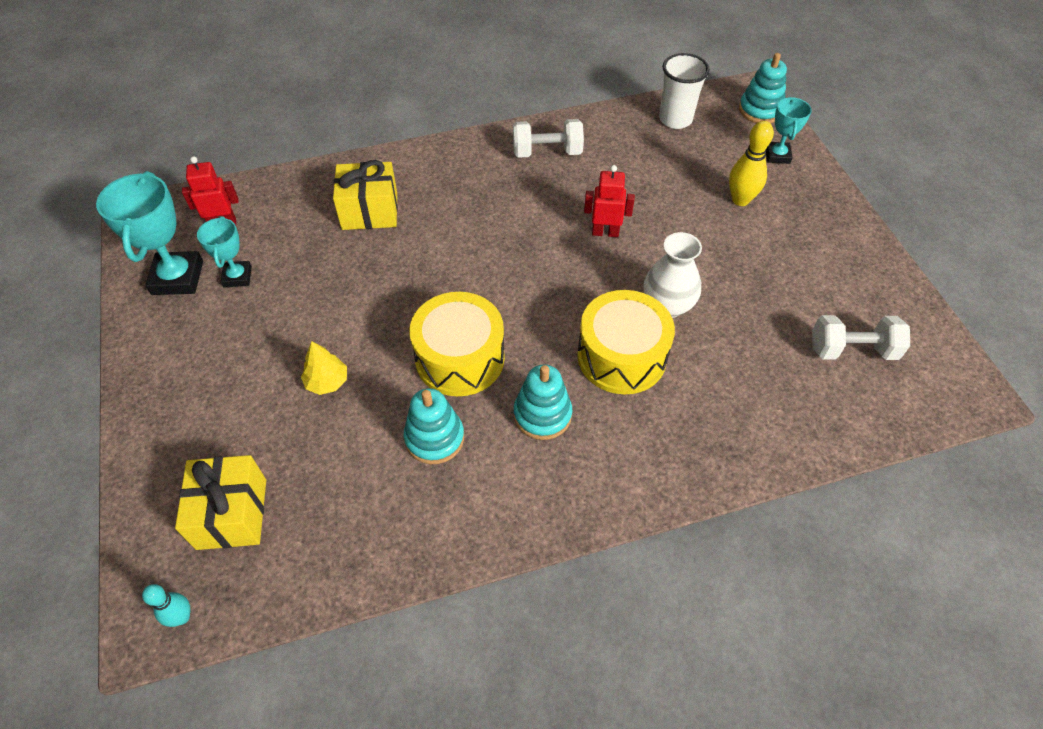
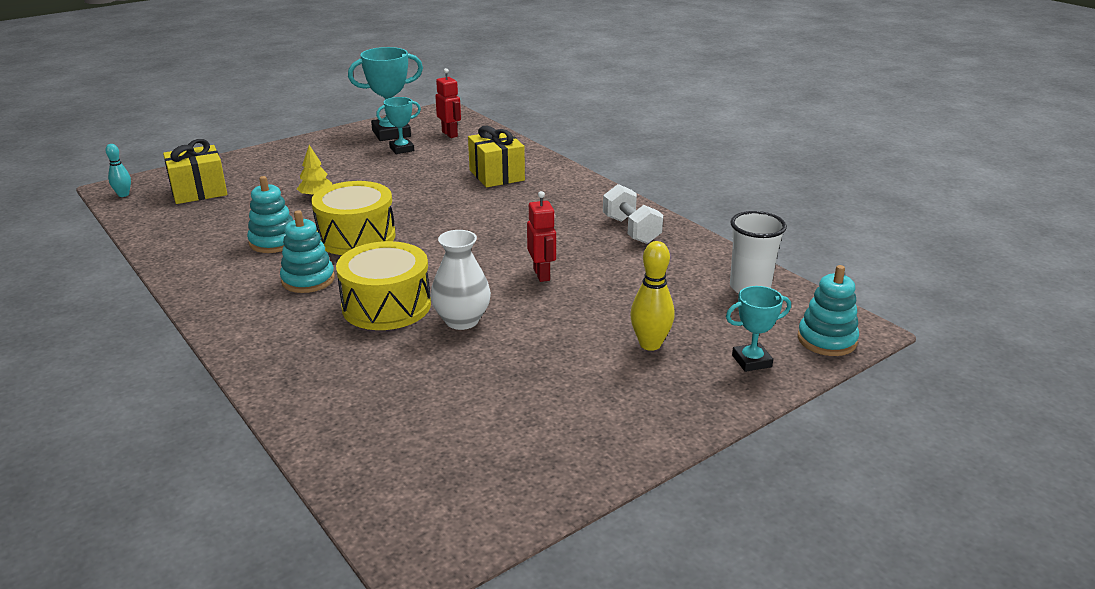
camera: 70 degrees right, 25 degrees down
(852, 350) = (453, 446): white dumbbell -> none

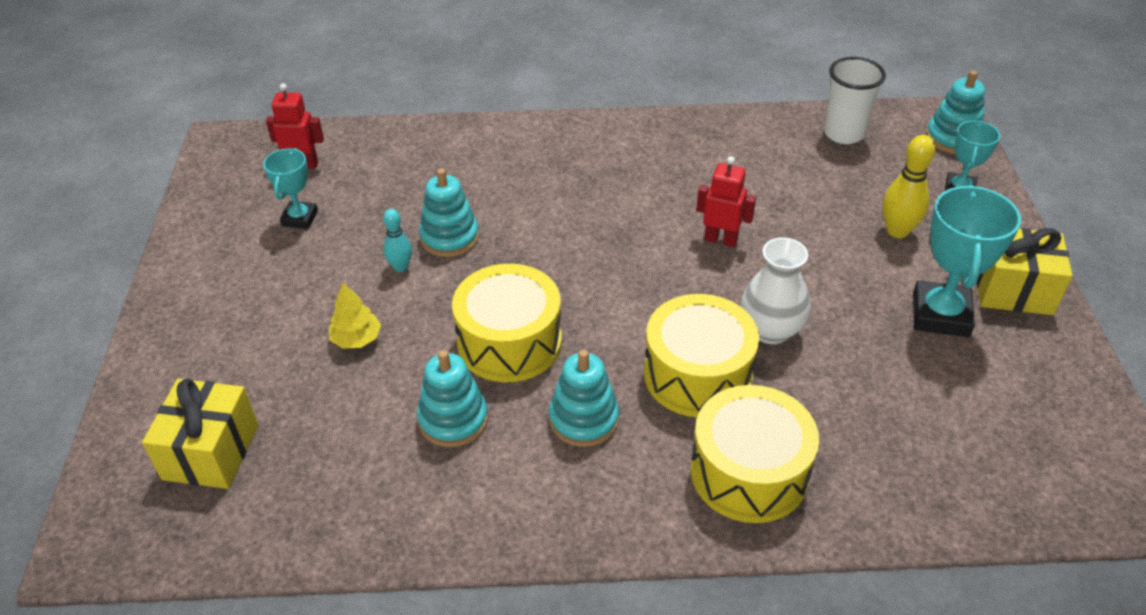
camera: 55 degrees left, 15 degrees up
(123, 195) = (123, 544): turquoise bowling pin -> turquoise bowling pin (400, 267)
(306, 351) = (749, 472): none -> yellow drum
(391, 133) = (239, 209): turquoise trophy -> turquoise trophy (940, 315)
(433, 190) = (449, 237): none -> turquoise stacking toy
(496, 175) = (461, 176): yellow gift -> yellow gift (1013, 289)
(631, 230) = (680, 146): white dumbbell -> none

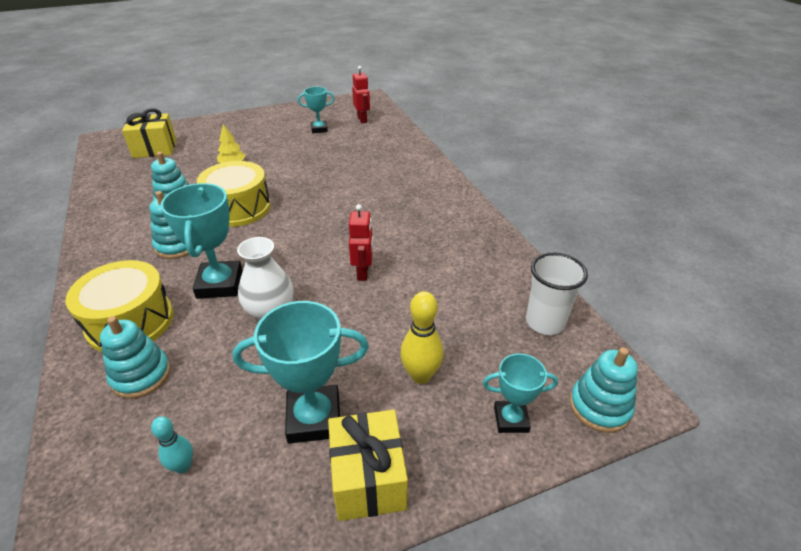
camera: 70 degrees right, 5 degrees down
(400, 267) = (291, 163): turquoise bowling pin -> turquoise bowling pin (183, 466)
(449, 237) = (321, 171): turquoise stacking toy -> turquoise stacking toy (141, 375)
(697, 374) = (220, 284): yellow drum -> turquoise trophy

